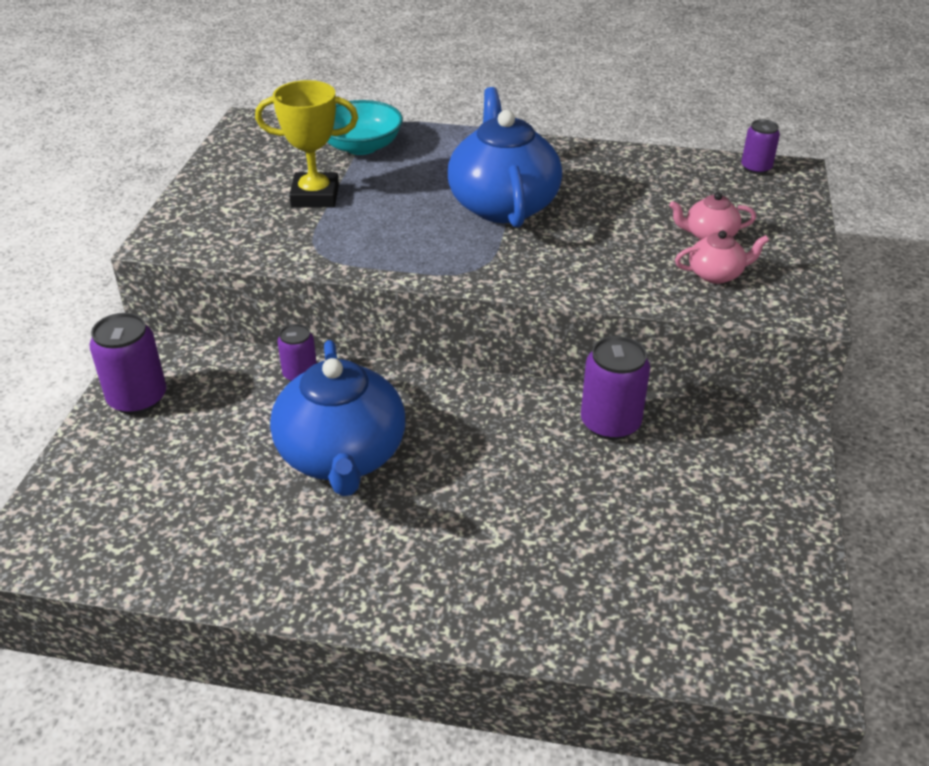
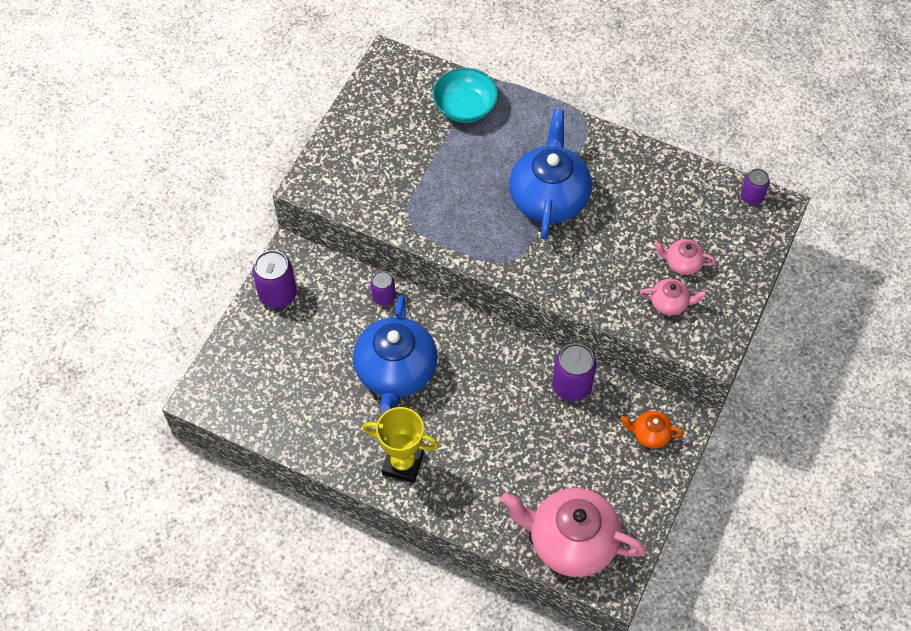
camera: 15 degrees right, 20 degrees up
(315, 196) = (419, 159): yellow trophy -> yellow trophy (403, 463)
(705, 624) = (570, 541): none -> pink teapot
(751, 457) = (650, 434): none -> orange teapot

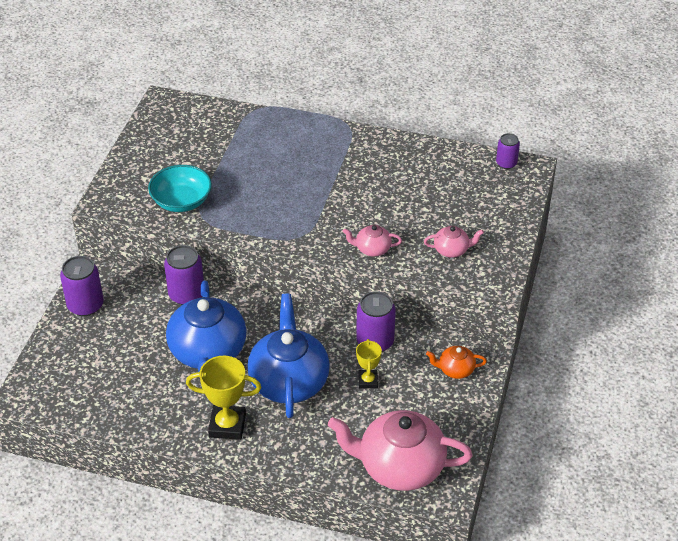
camera: 10 degrees left, 15 degrees down
(383, 297) = (186, 294): purple can -> purple can, size x1.65
(465, 107) = (238, 128): turquoise bowl -> turquoise bowl (181, 201)
(549, 197) = (326, 185): blue teapot -> blue teapot (289, 381)
(556, 433) = (368, 381): none -> yellow trophy
(682, 263) = (456, 219): pink teapot -> pink teapot (372, 249)

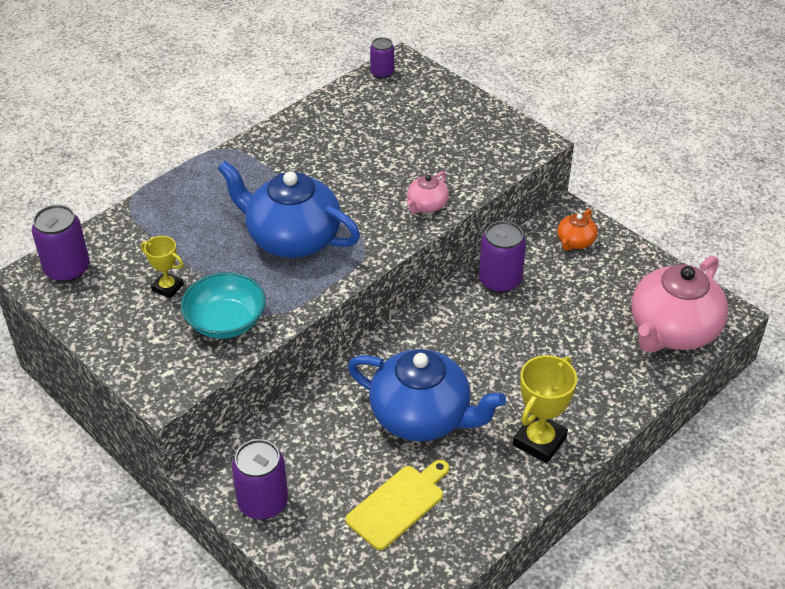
camera: 60 degrees left, 0 degrees up
(124, 372) = (398, 504): none -> yellow cutting board
(186, 294) = (319, 401): purple can -> purple can (67, 269)
(289, 381) = (509, 366): blue teapot -> blue teapot (292, 238)
(368, 381) = (549, 307): yellow trophy -> yellow trophy (167, 287)
(452, 250) = (471, 154): pink teapot -> none

